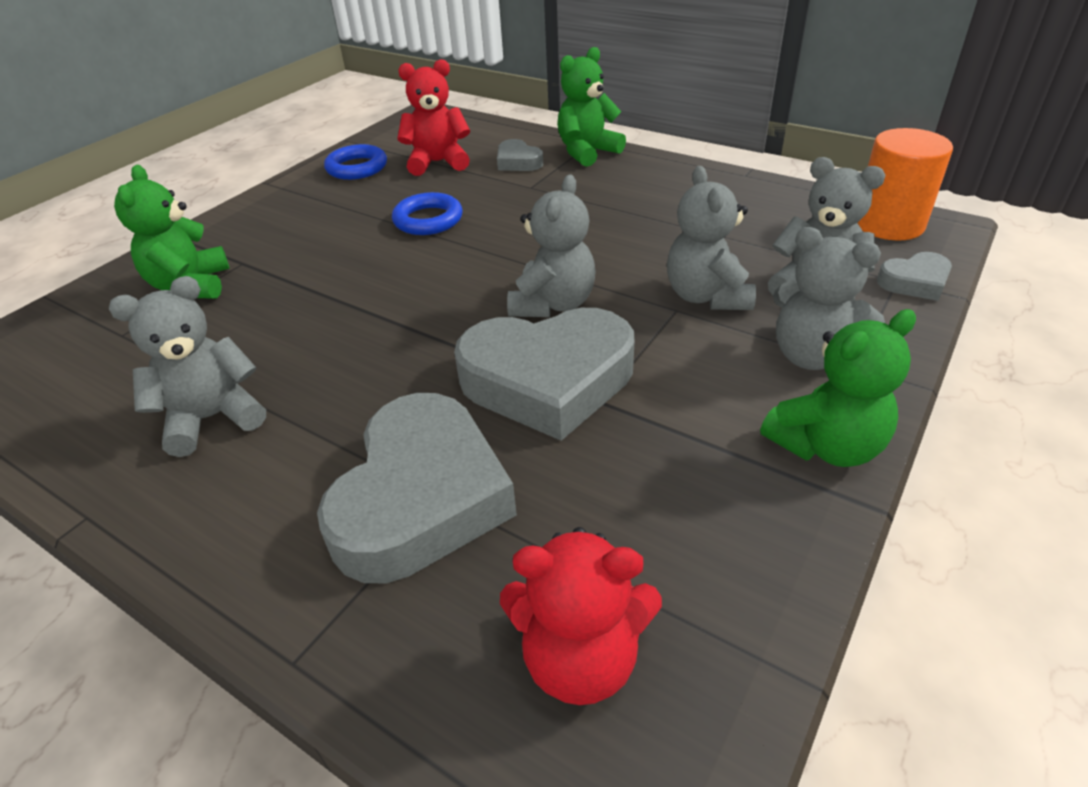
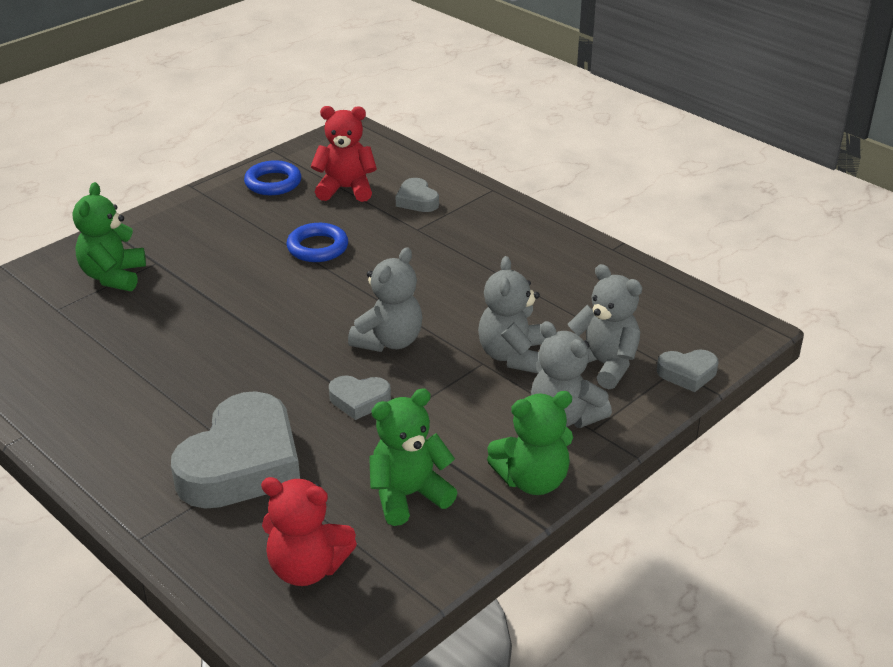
camera: 10 degrees right, 5 degrees down
(213, 418) = (114, 385): grey teddy bear -> none
(548, 380) = (359, 400): grey heart -> grey heart, size x0.46
(587, 152) = (483, 200): green teddy bear -> green teddy bear (408, 495)
(888, 224) = (705, 319): orange cylinder -> none

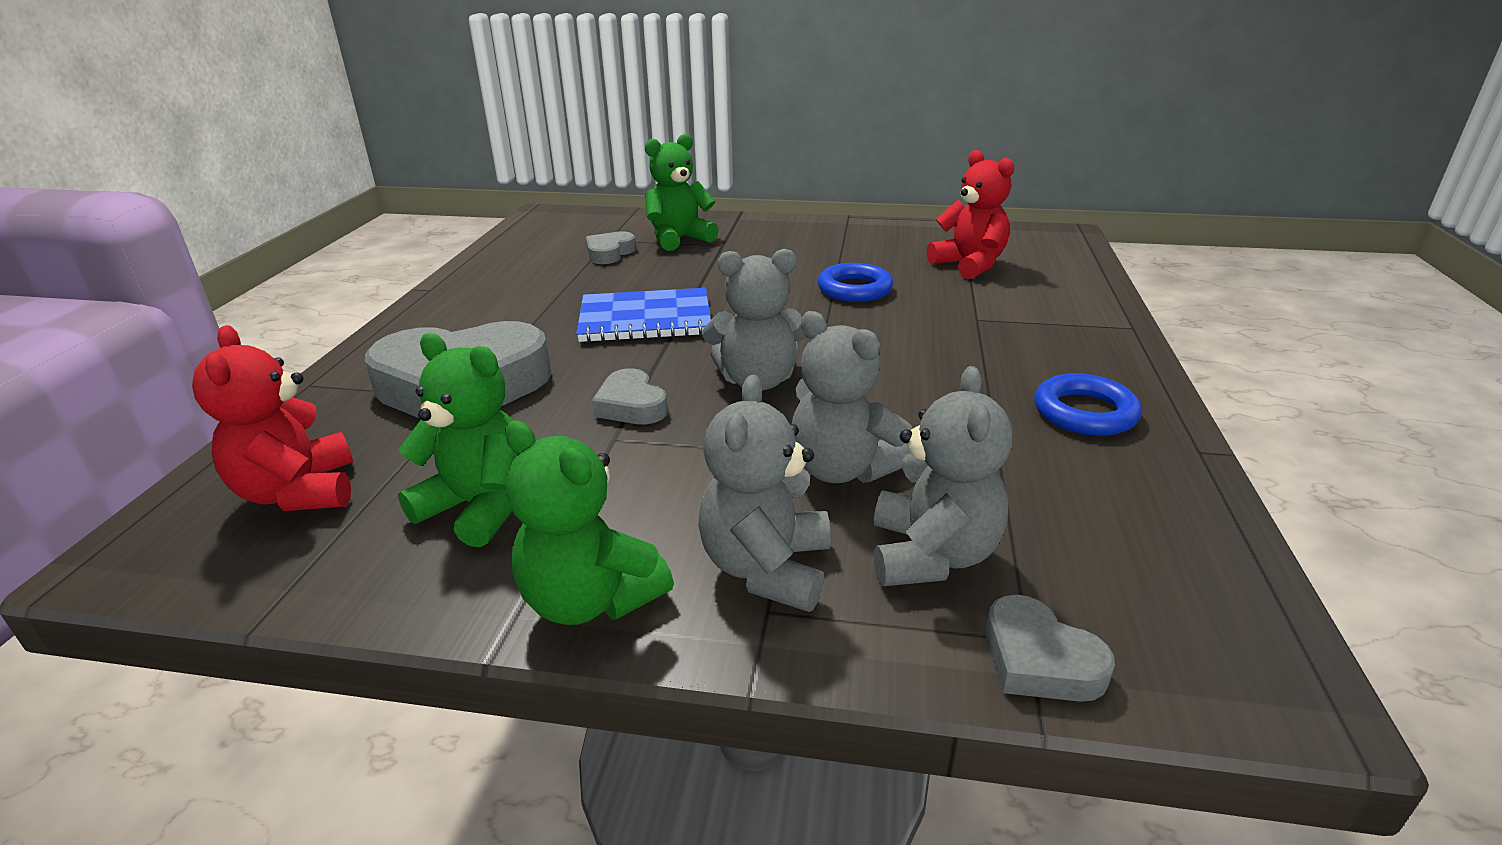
camera: 55 degrees right, 5 degrees down
(243, 349) = (645, 319): none -> blue notebook
(273, 183) = (914, 237): blue ring -> blue ring (1084, 412)
(417, 200) = (1023, 300): grey heart -> grey heart (609, 253)
(512, 356) = (842, 469): grey teddy bear -> grey teddy bear turned 105 degrees counterclockwise

